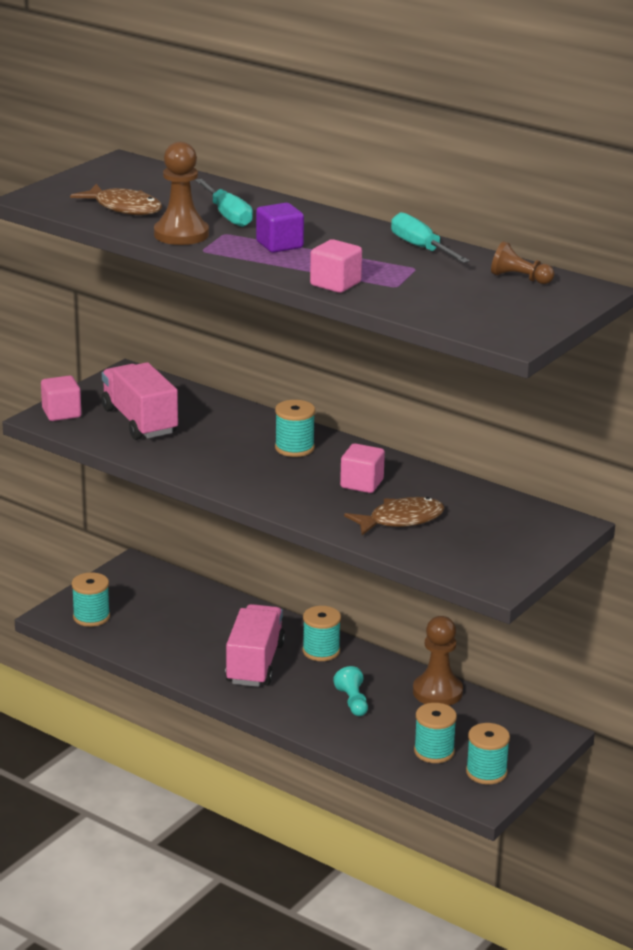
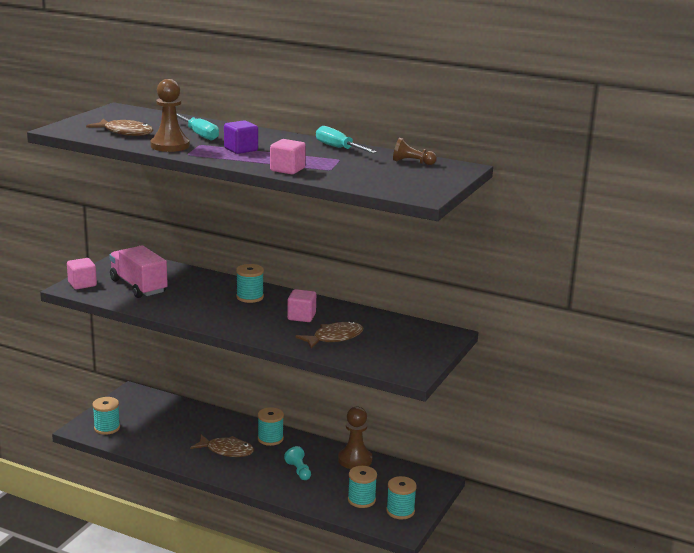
camera: 10 degrees left, 5 degrees down
(255, 664) = (226, 451): pink truck -> brown fish

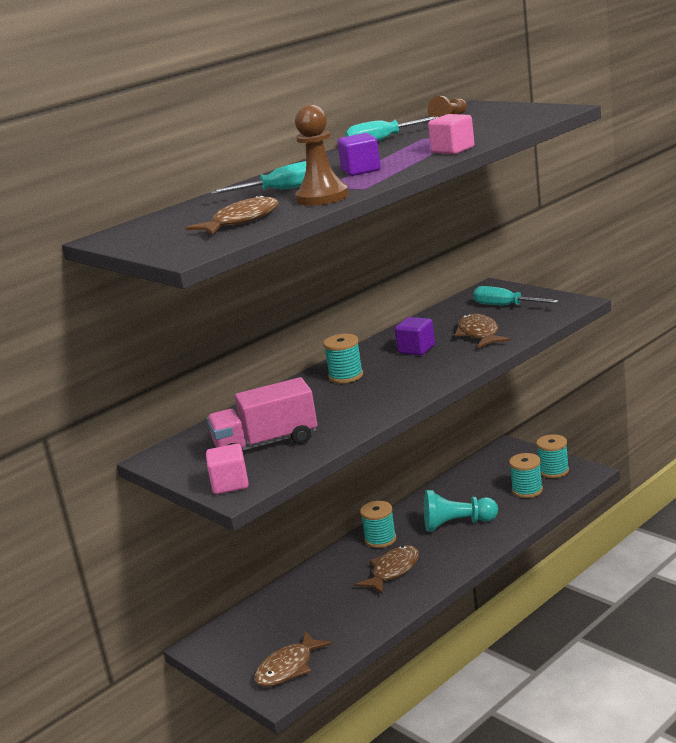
camera: 65 degrees left, 0 degrees up
(107, 428) = (288, 668): turquoise spool -> brown fish
(299, 471) = (457, 524): turquoise pawn -> turquoise pawn, size x1.67
(301, 317) = (416, 349): pink cube -> purple cube
(355, 460) = (448, 489): brown pawn -> none
(401, 344) = (505, 306): none -> turquoise screwdriver

